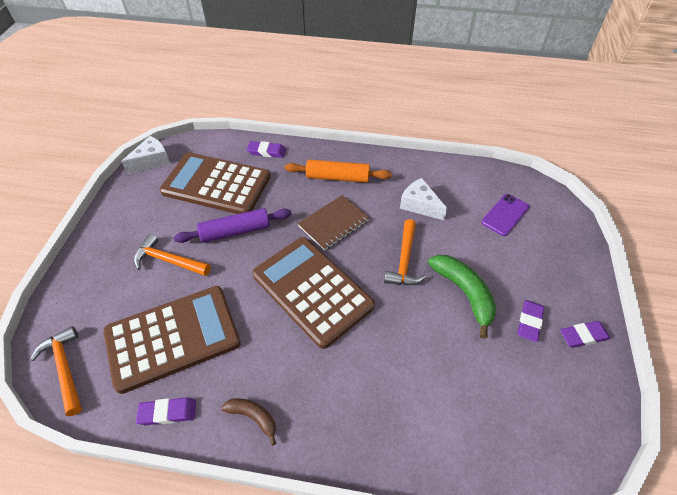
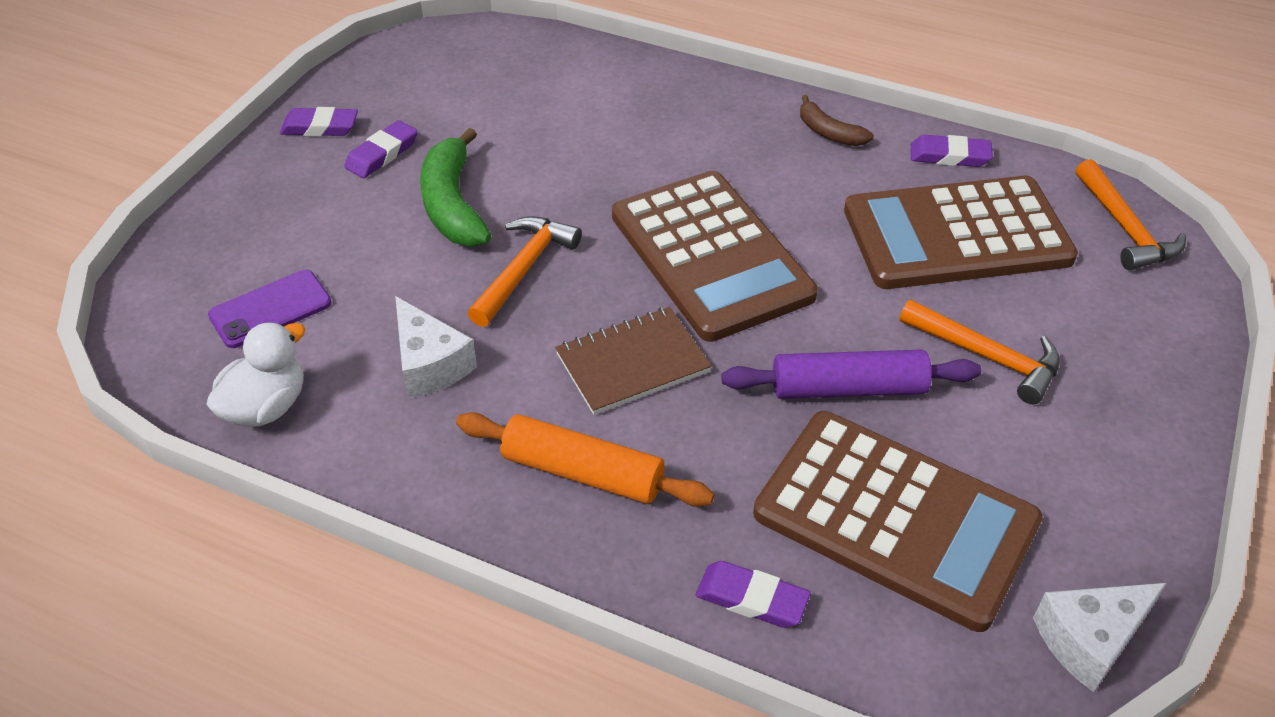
camera: 165 degrees left, 5 degrees down
(471, 176) = (266, 407): none -> white duck

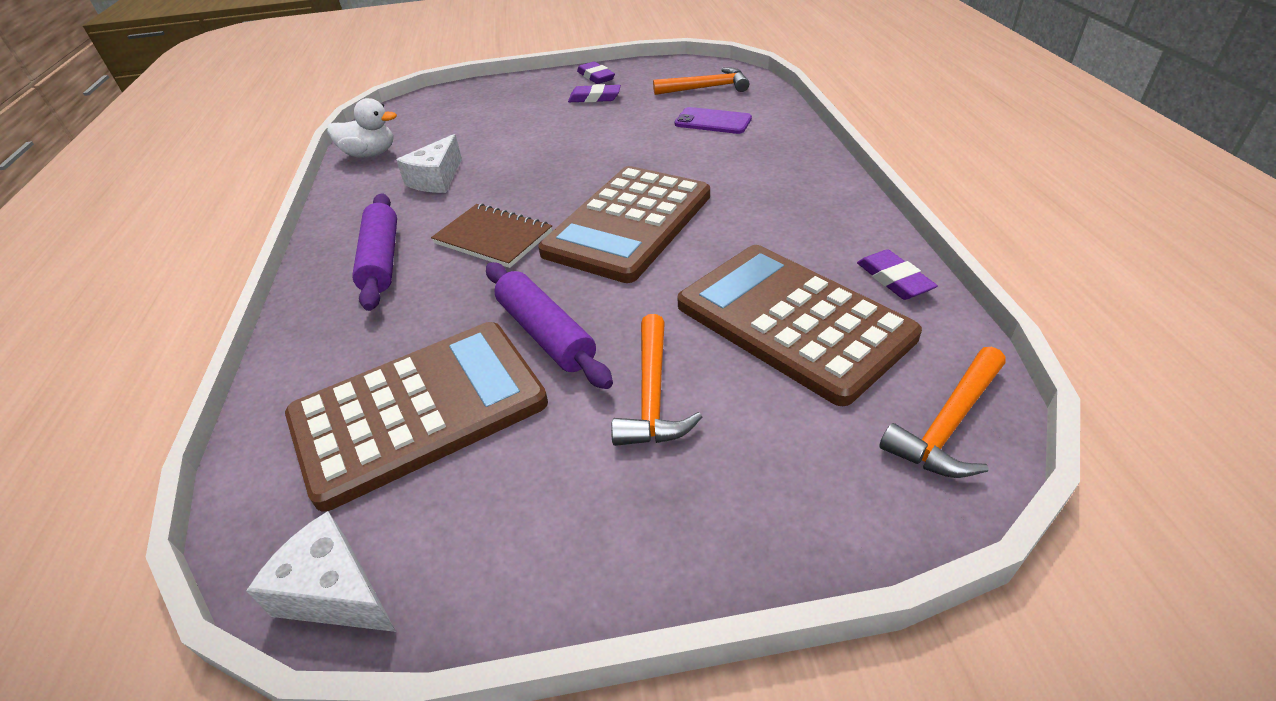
camera: 60 degrees right, 5 degrees down
(270, 309) = (442, 125): purple phone -> purple phone (713, 121)
(453, 204) = (576, 131): green banana -> none
(524, 269) = (544, 171): orange hammer -> orange hammer (706, 88)
(583, 472) = (382, 260): orange rolling pin -> purple rolling pin
(752, 598) = (302, 370): purple eraser -> none
(829, 132) = (833, 215): brown banana -> none
(895, 518) = (419, 411): brown calculator -> brown calculator turned 120 degrees counterclockwise

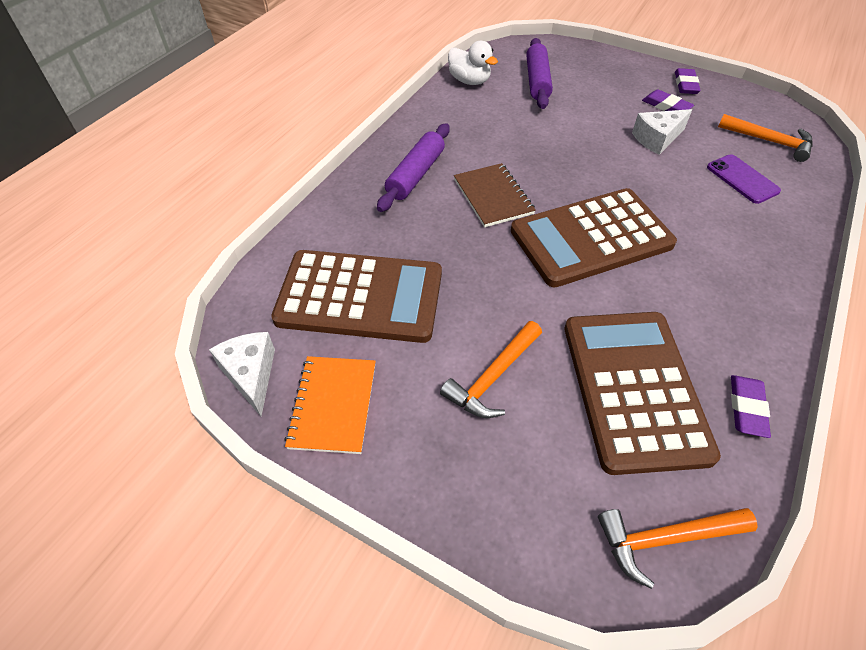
camera: 35 degrees right, 10 degrees up
(436, 179) = (495, 126): white cheese -> white cheese (657, 139)
(490, 546) = (333, 405): none -> orange notebook
(546, 334) = (467, 291): purple rolling pin -> purple rolling pin (537, 81)

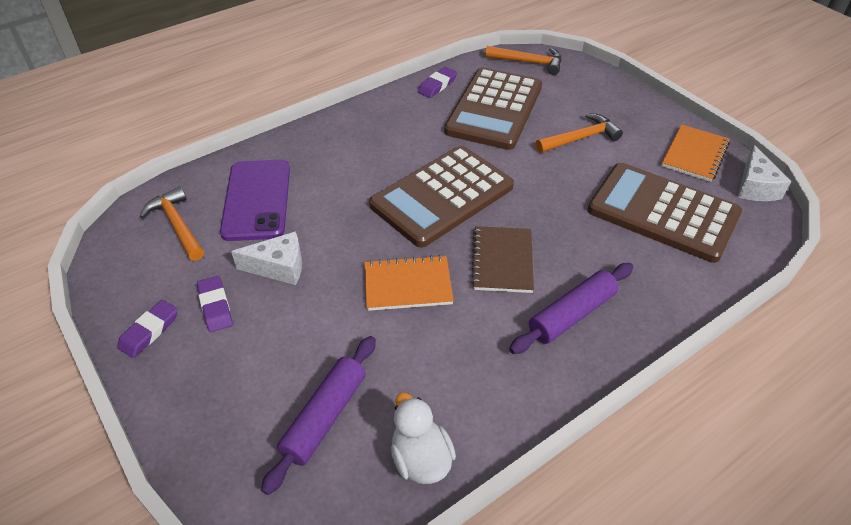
camera: 155 degrees left, 5 degrees down
(553, 156) = (407, 285): none -> orange notebook
(591, 238) = (442, 196): brown calculator -> brown calculator turned 135 degrees clockwise
(742, 179) = (256, 200): purple phone -> purple phone, size x1.65

